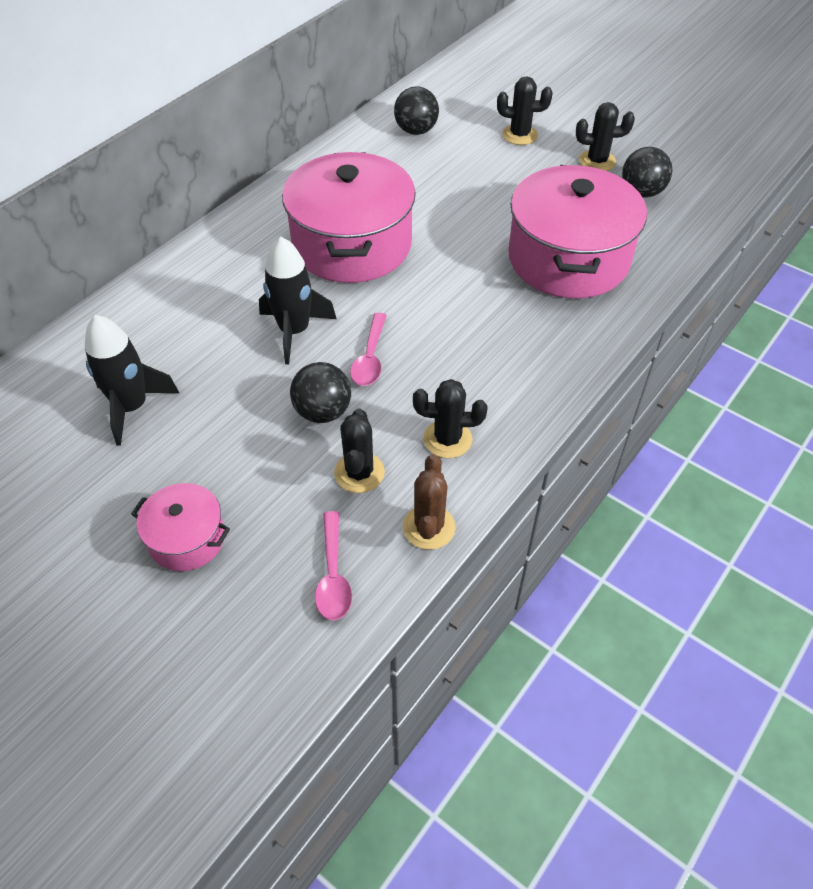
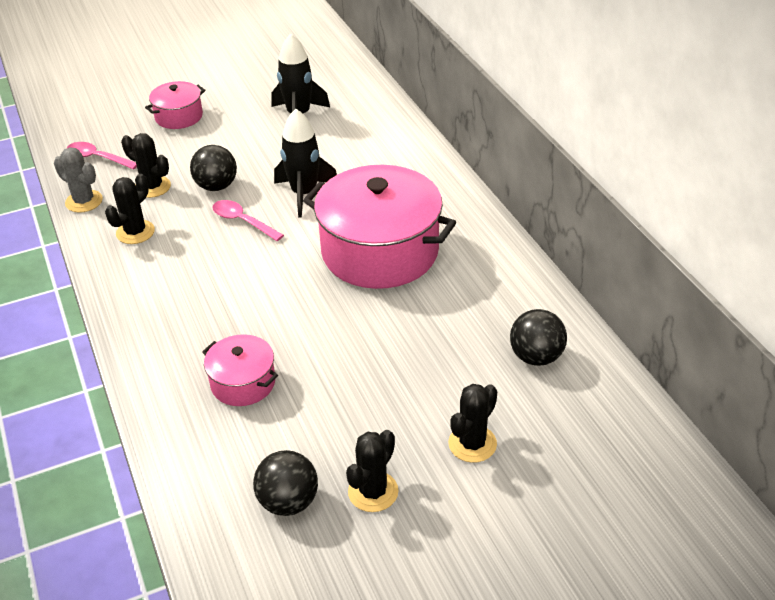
camera: 120 degrees right, 10 degrees down
(429, 527) = (84, 201): brown cactus -> grey cactus
(568, 259) = (243, 383): pink pot -> pink pot, size x0.49

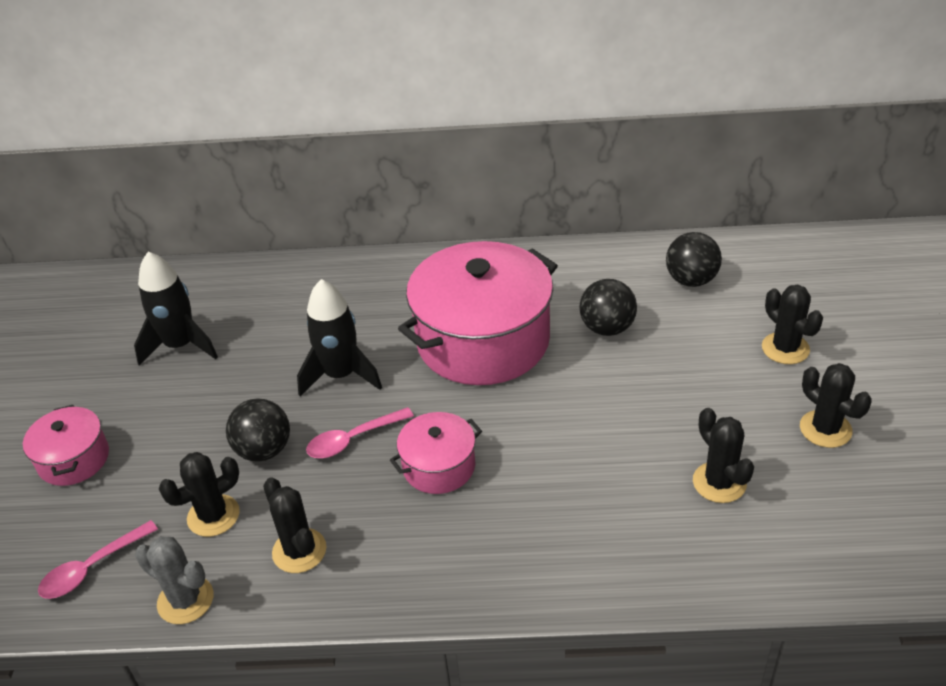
camera: 65 degrees left, 0 degrees up
(84, 201) = (185, 600): grey cactus -> grey cactus turned 60 degrees clockwise
(243, 383) = (636, 496): pink pot -> pink pot (439, 466)
(276, 430) = (719, 482): none -> black cactus
(288, 502) = (822, 494): black ball -> black ball (607, 328)

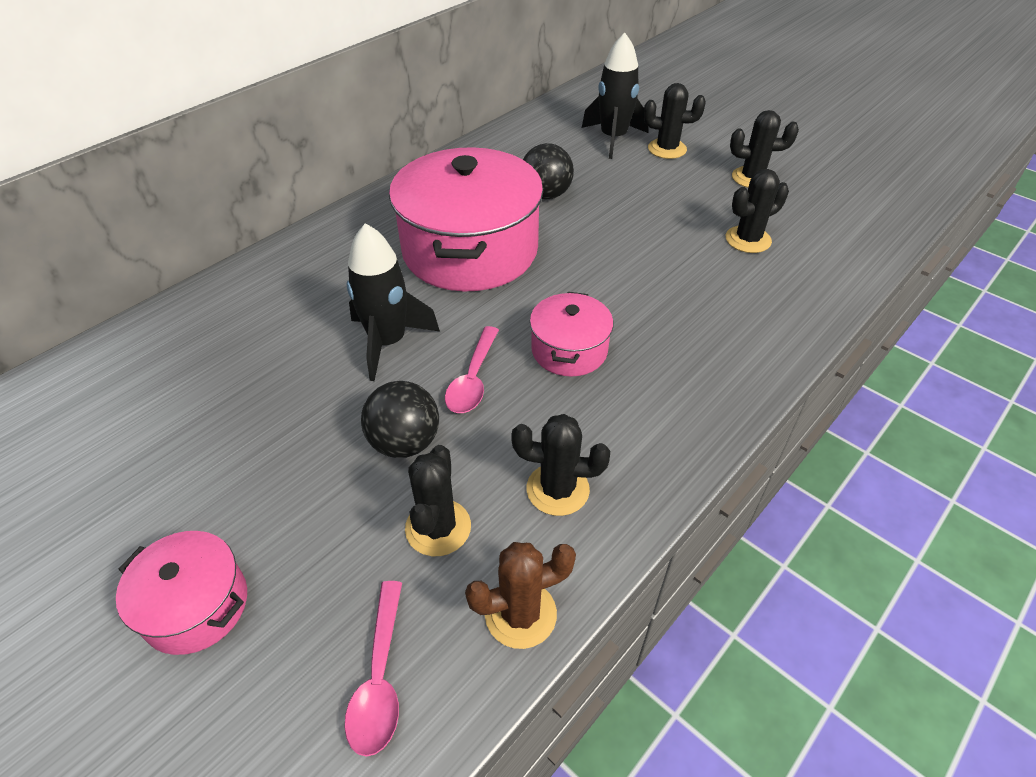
camera: 50 degrees left, 5 degrees up
(180, 345) = (175, 422): black rocket -> black rocket (613, 139)
(185, 600) = (520, 614): grey cactus -> brown cactus
(691, 280) = (555, 140): black ball -> none
(719, 482) = (748, 240): black cactus -> black cactus turned 45 degrees counterclockwise

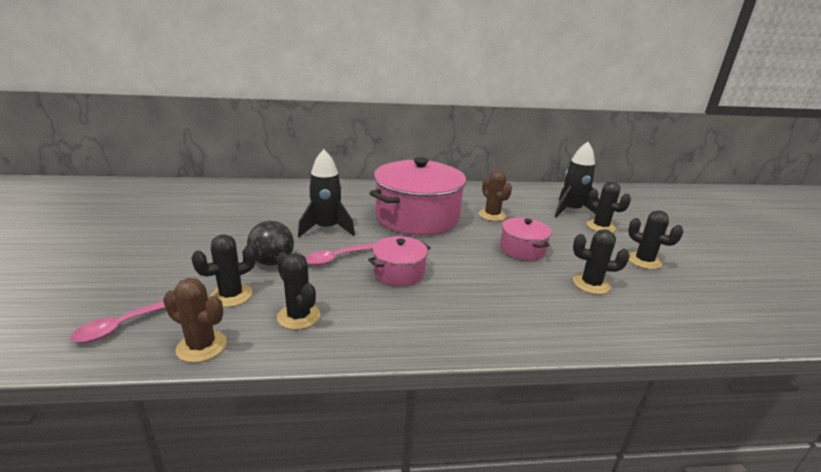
camera: 40 degrees right, 20 degrees down
(196, 606) = (126, 263): pink pot -> pink pot (522, 249)
(546, 194) = (492, 215): black ball -> brown cactus

